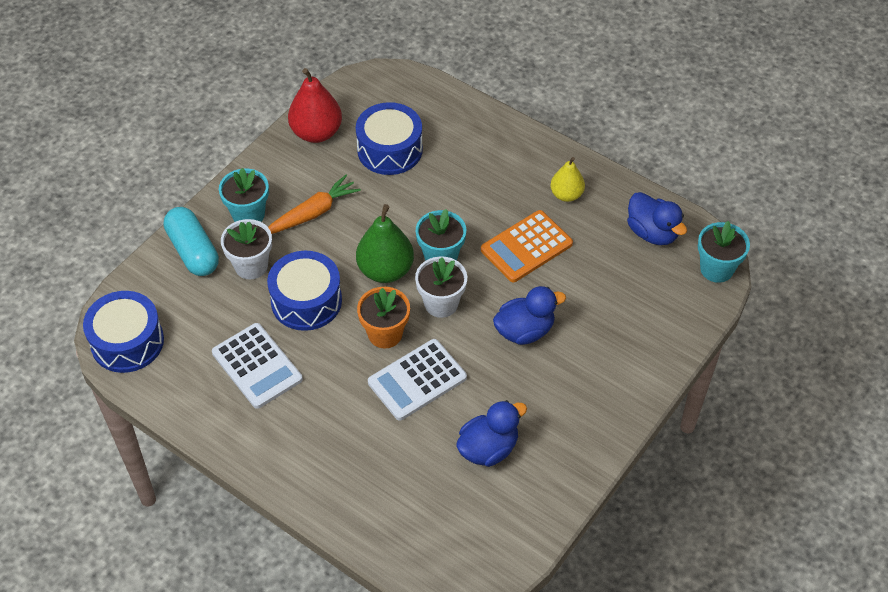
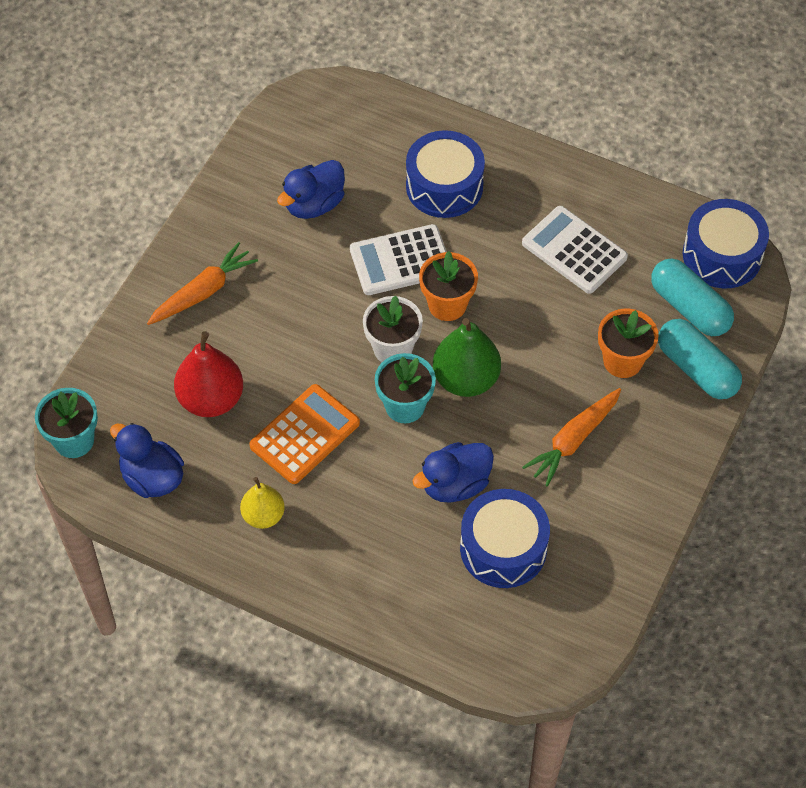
camera: 170 degrees right, 5 degrees up
(177, 300) = (689, 308): none -> turquoise capsule
(248, 214) = (650, 426): turquoise flower pot -> none
(251, 266) = (622, 361): white flower pot -> orange flower pot
(306, 301) = (545, 329): blue drum -> blue drum (444, 186)
(316, 132) = (607, 560): red pear -> red pear (211, 399)
(417, 380) = (401, 261): white calculator -> white calculator turned 150 degrees counterclockwise
(524, 331) = (293, 331): blue duck -> blue duck (455, 484)
(602, 378) = (203, 292): none -> orange carrot

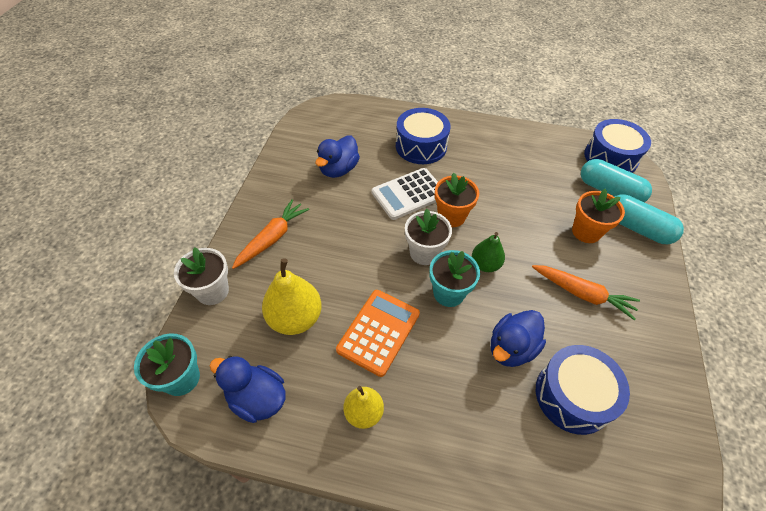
camera: 15 degrees left, 5 degrees down
(119, 348) = (212, 291): none -> white flower pot
(211, 399) = (295, 318): red pear -> yellow pear
(465, 379) = (485, 264): green pear -> green pear, size x0.62
(573, 440) = (582, 294): orange carrot -> orange carrot turned 90 degrees counterclockwise
(574, 250) = (519, 169): white calculator -> none

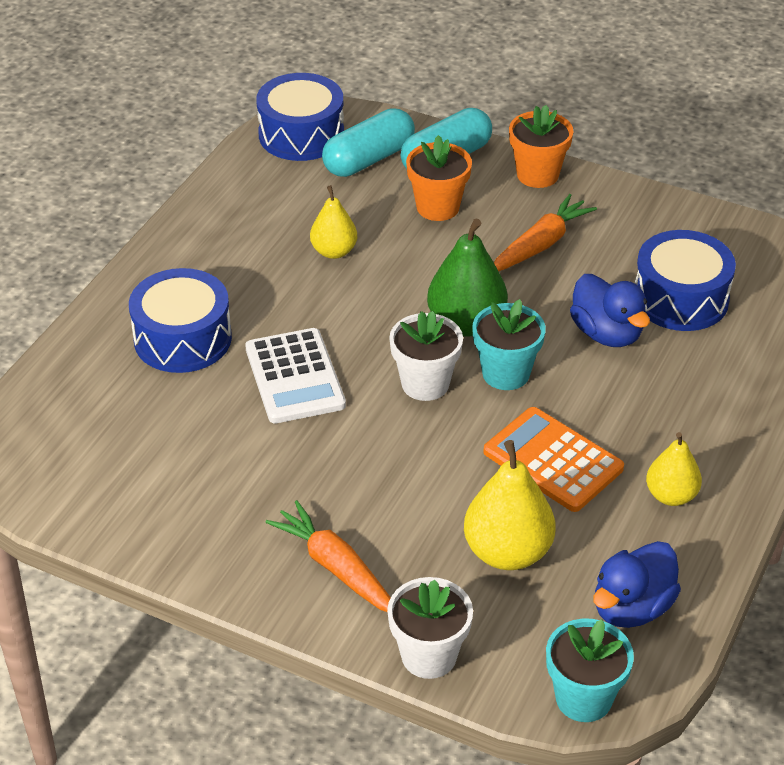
camera: 75 degrees left, 10 degrees down
(338, 169) = (198, 458): blue duck -> none
(451, 216) = (361, 337): orange flower pot -> orange flower pot (537, 175)
(485, 264) = (466, 324): green pear -> green pear, size x1.61
(518, 191) = (334, 251): none -> yellow pear

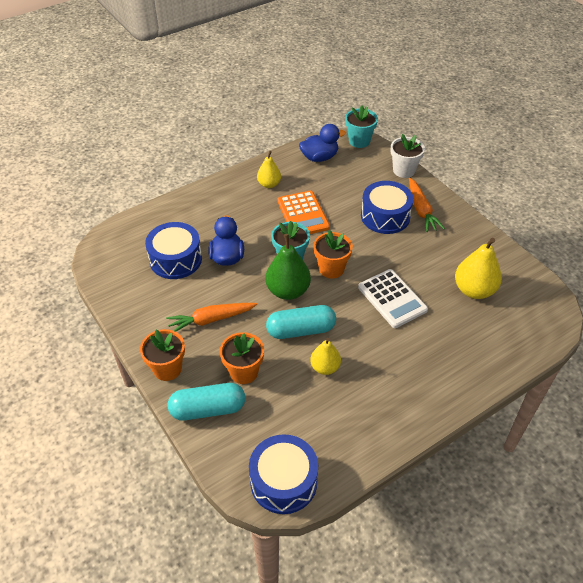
camera: 150 degrees left, 5 degrees up
(182, 338) = (440, 346): blue drum -> blue drum (385, 216)
(294, 377) = (392, 299): white calculator -> white calculator turned 135 degrees clockwise
(369, 159) = (255, 433): turquoise capsule -> turquoise capsule (301, 330)
(425, 384) = (331, 269): white flower pot -> orange flower pot
(507, 552) = (349, 190): yellow pear -> yellow pear (474, 290)

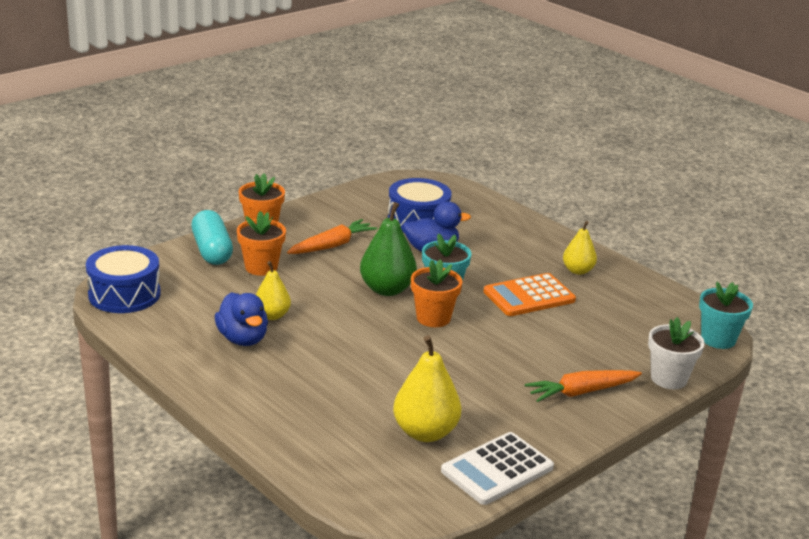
camera: 80 degrees right, 20 degrees down
(211, 320) = (332, 245): orange carrot -> orange carrot turned 75 degrees clockwise
(301, 330) = (326, 299): turquoise capsule -> none
(319, 157) = (657, 306): blue duck -> blue duck (243, 339)
(385, 216) = (553, 360): blue drum -> none
(392, 299) = (391, 363): white calculator -> white calculator (497, 469)

